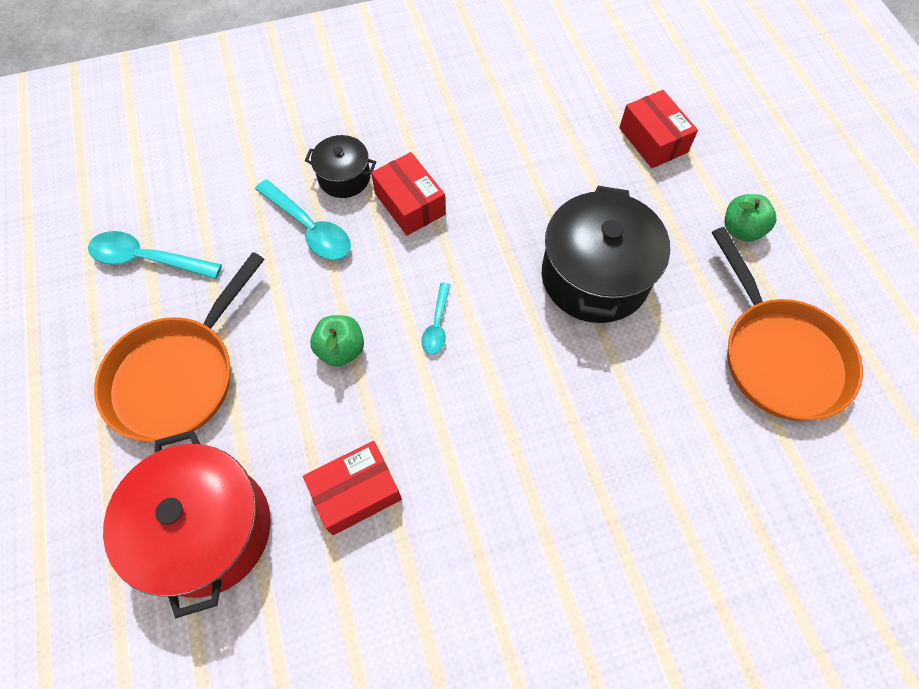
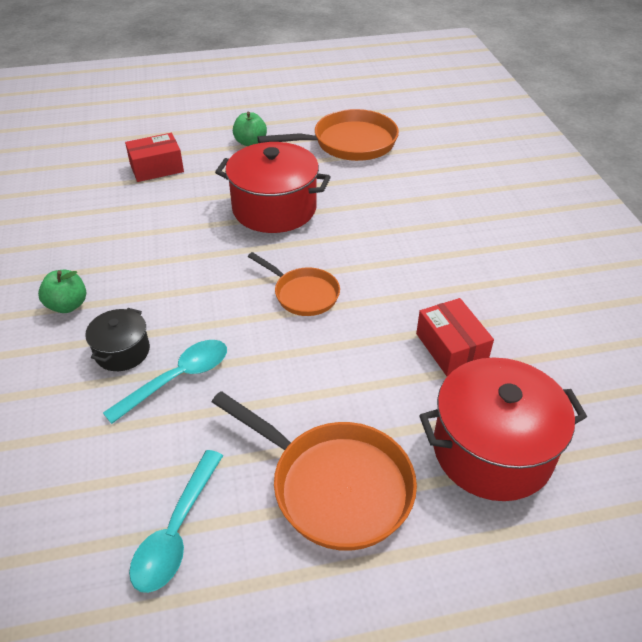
camera: 85 degrees left, 20 degrees down
(341, 349) = (319, 356): green apple -> green apple (67, 305)
(409, 204) = (172, 305): red box -> none
(437, 325) = (303, 294): turquoise spoon -> orange pan
(595, 276) = (274, 208): black pot -> red pot

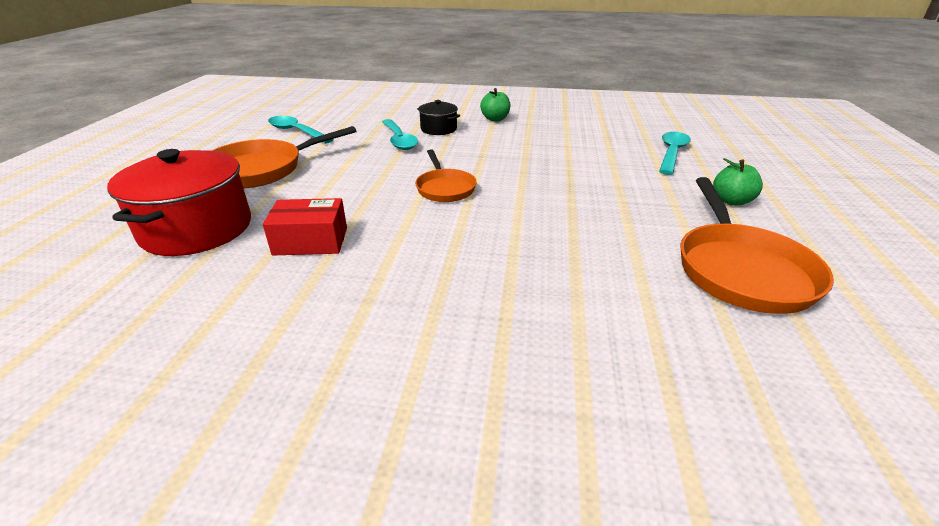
camera: 110 degrees right, 10 degrees down
(156, 168) = (671, 153): red box -> turquoise spoon
(274, 208) = (584, 195): red pot -> none
(303, 294) = (445, 188): orange pan -> orange pan turned 75 degrees counterclockwise

